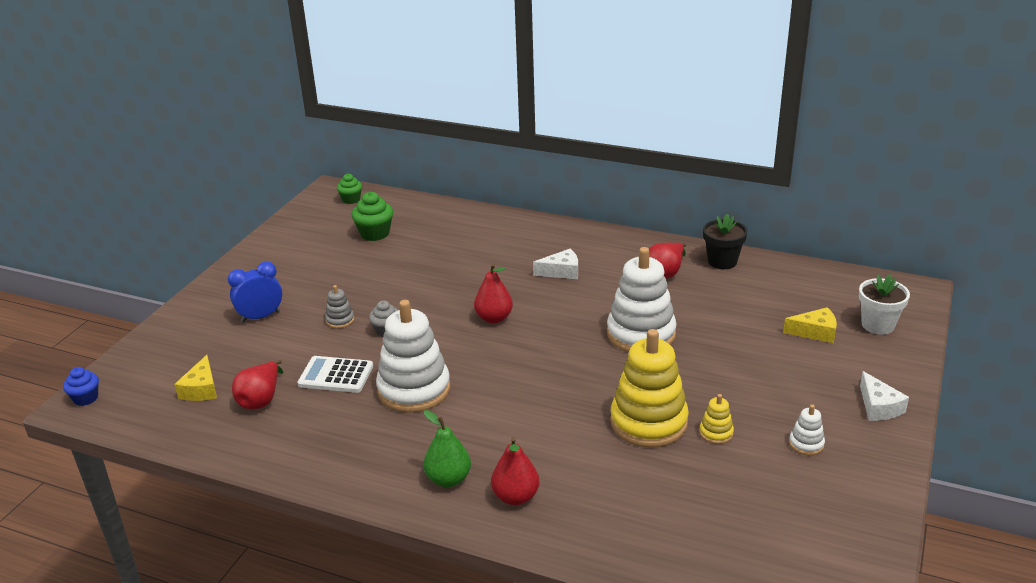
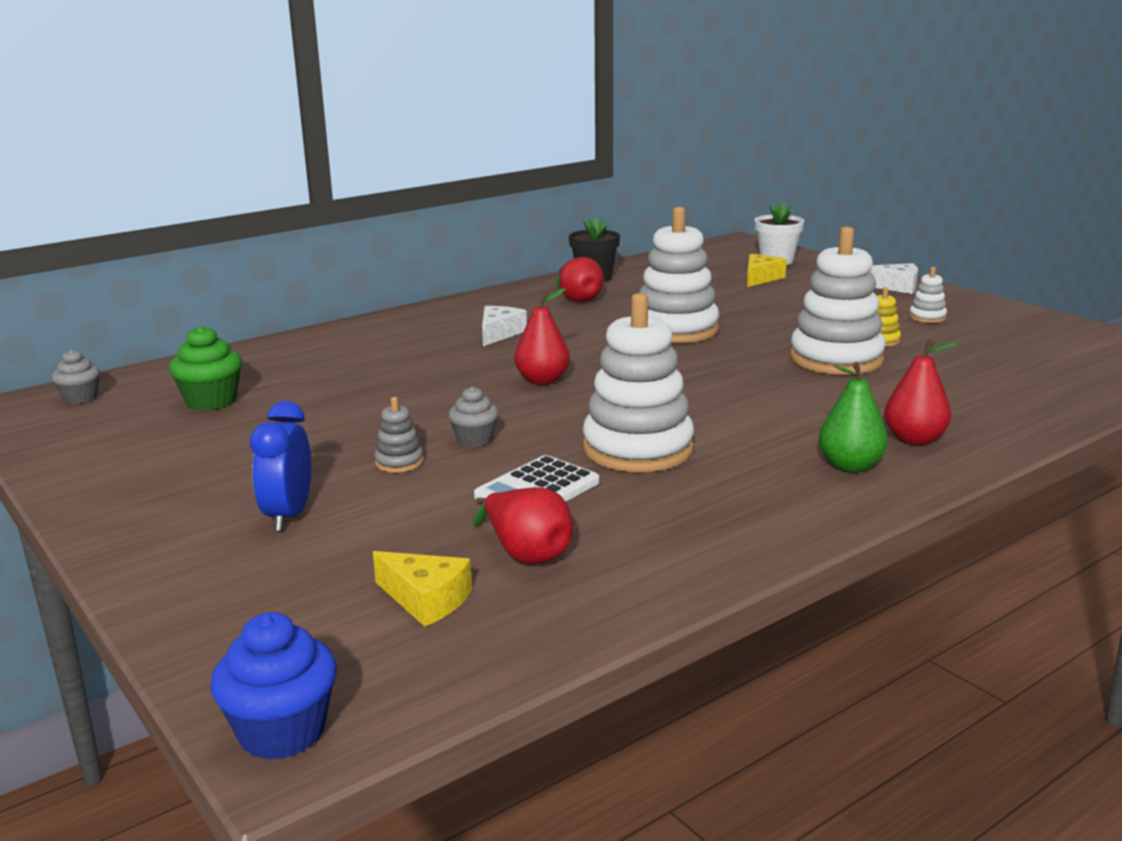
camera: 60 degrees left, 10 degrees down
(86, 398) = (282, 732): blue cupcake -> blue cupcake, size x1.53
(351, 199) = (80, 398): green cupcake -> grey cupcake
(648, 422) = (836, 359): yellow stacking toy -> white stacking toy

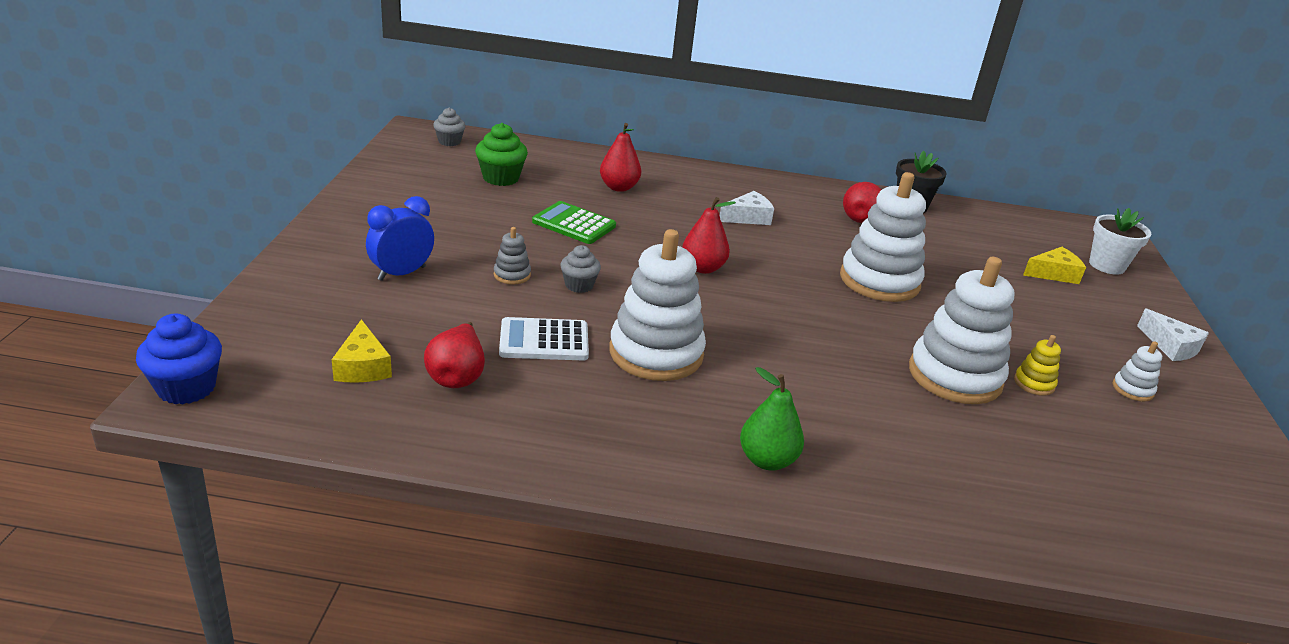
camera: 40 degrees right, 10 degrees up
(366, 402) = (574, 224): none -> green calculator
(914, 439) = (863, 475): red pear -> red pear (619, 187)

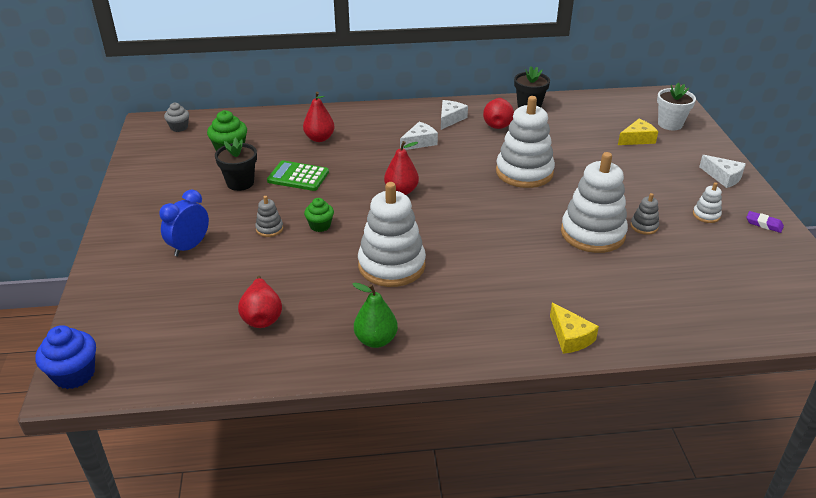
camera: 10 degrees left, 5 degrees up
(363, 366) = (193, 326): yellow cheese -> yellow cheese (570, 337)
(497, 216) = (240, 183): none -> black flower pot
(544, 341) = (312, 275): white calculator -> none
(579, 285) = (320, 226): grey cupcake -> green cupcake
(767, 460) = (490, 325): green pear -> green pear (376, 340)
(799, 199) = (450, 119): none -> white cheese
(1034, 383) = (644, 226): yellow stacking toy -> grey stacking toy
(1220, 420) = (764, 224): none -> purple eraser

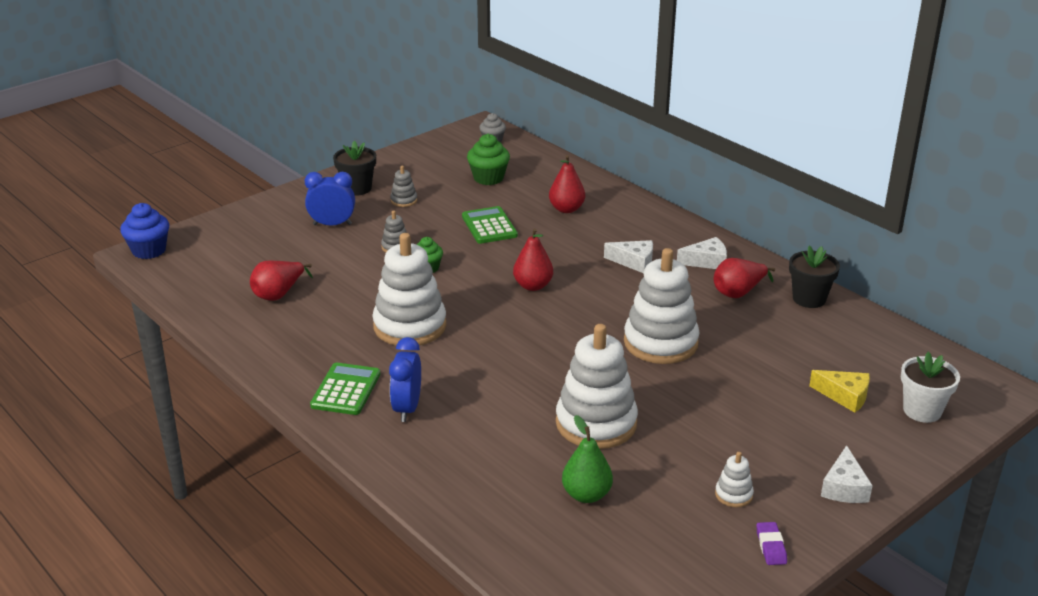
camera: 55 degrees right, 5 degrees down
(240, 183) = (445, 205): black flower pot -> black flower pot (357, 188)
(376, 340) = (301, 358): green pear -> green pear (586, 495)
(447, 332) = (346, 390): none -> green calculator
(502, 309) = (407, 408): none -> blue clock
(570, 337) = (405, 462): yellow cheese -> none
(644, 226) = (652, 454): grey stacking toy -> grey stacking toy (404, 200)

